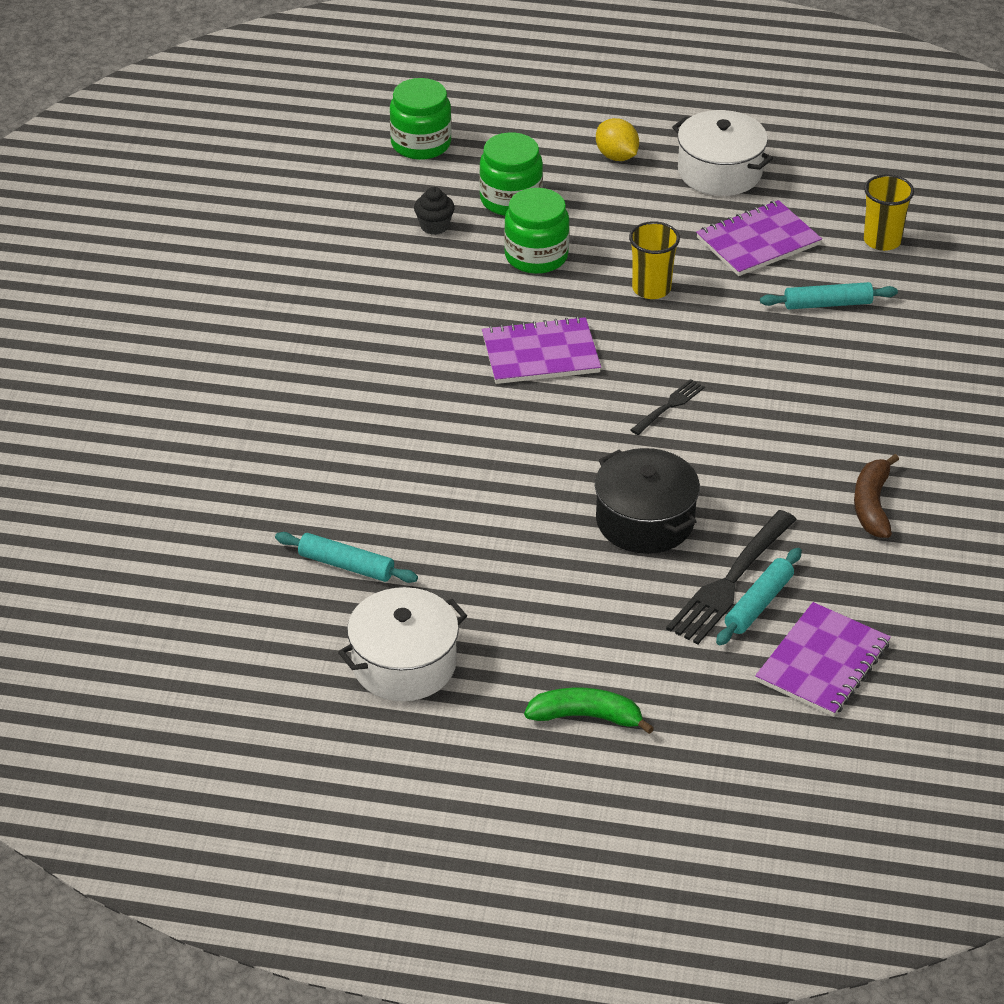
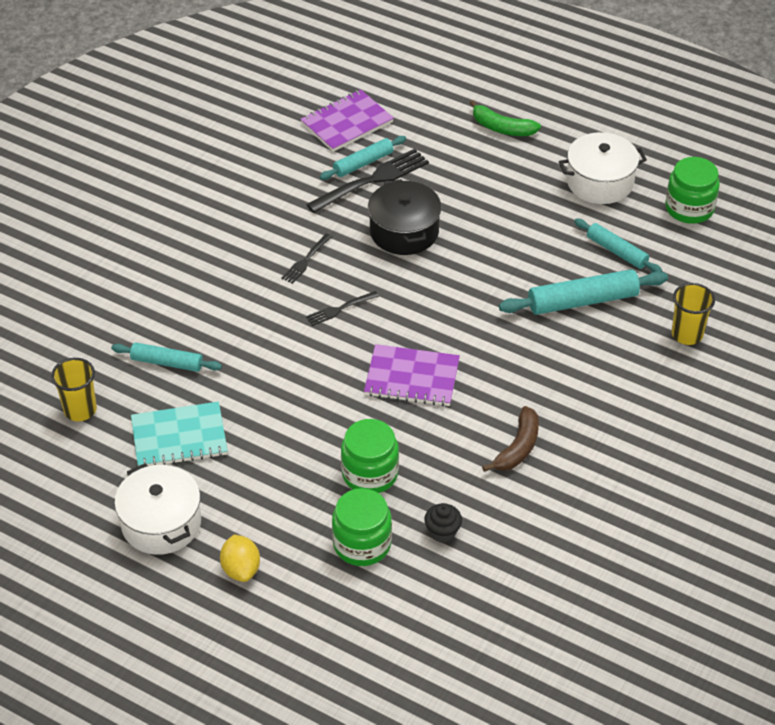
camera: 160 degrees left, 5 degrees up
(370, 489) = (582, 301): none -> turquoise rolling pin
(421, 144) = (414, 641): green jar -> green jar (689, 208)
(651, 289) = (294, 414): yellow cup -> yellow cup (687, 334)
(748, 452) = (306, 260): none -> black fork
(758, 241) = (179, 437): purple notebook -> turquoise notebook
(872, 505) = (249, 204): brown banana -> brown banana (518, 447)

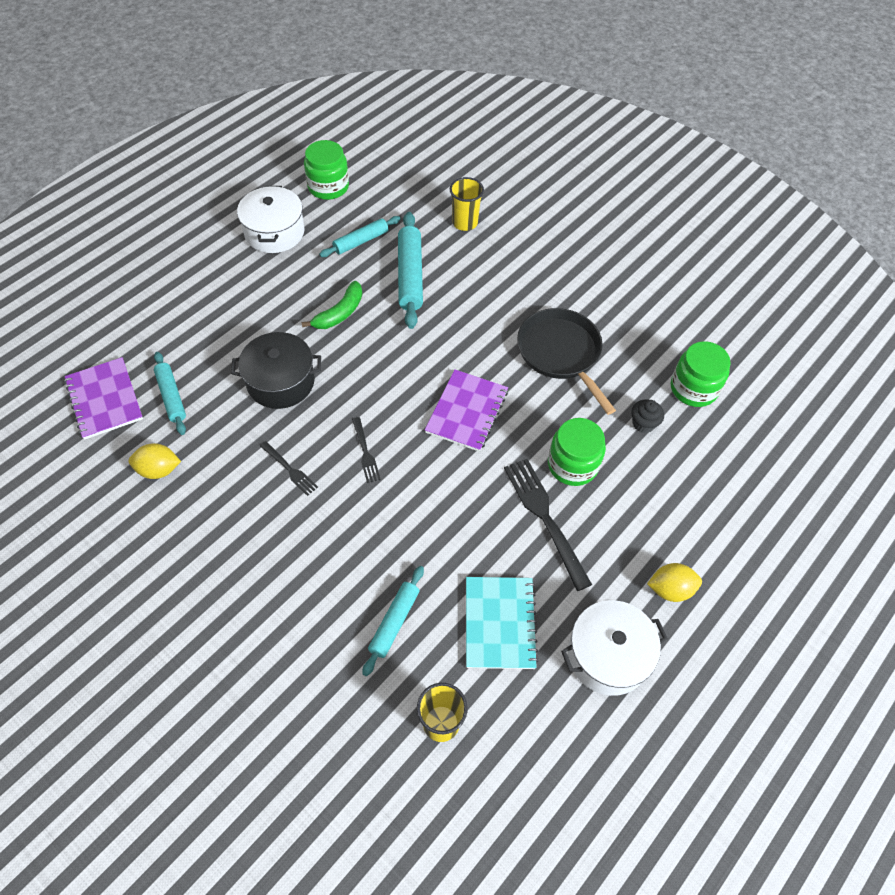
camera: 80 degrees left, 10 degrees up
(283, 176) = (159, 470): none -> yellow lemon
(362, 544) = (650, 485): green jar -> green jar (693, 388)
(372, 180) = (199, 394): black fork -> black fork (545, 517)
(502, 128) = (174, 281): green banana -> green banana (340, 313)
(518, 447) = (561, 353): brown banana -> black pan

